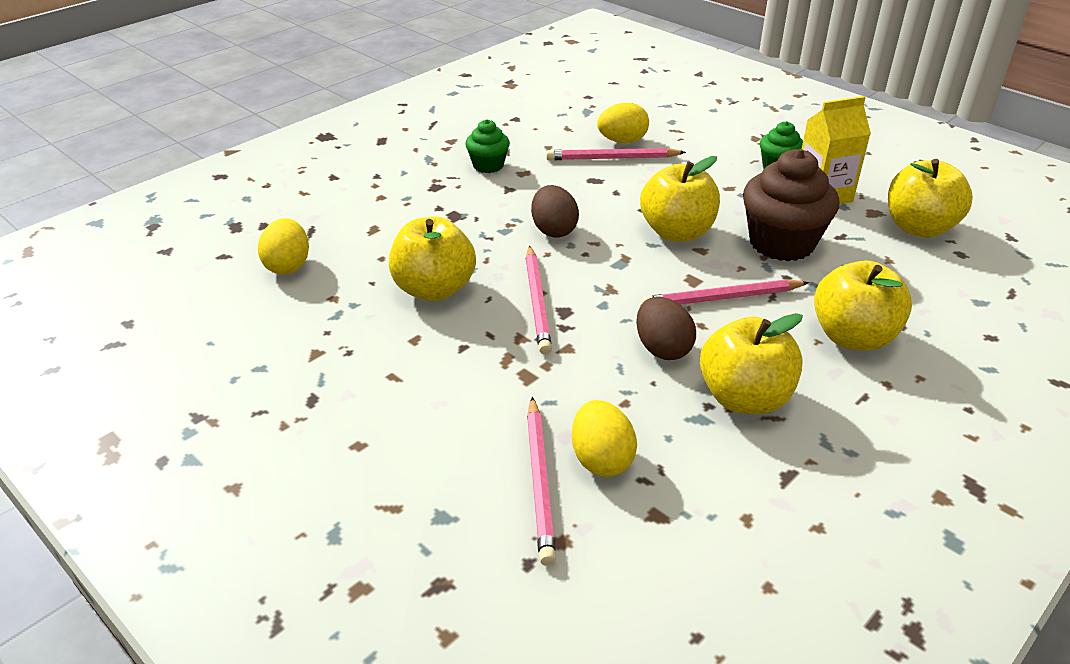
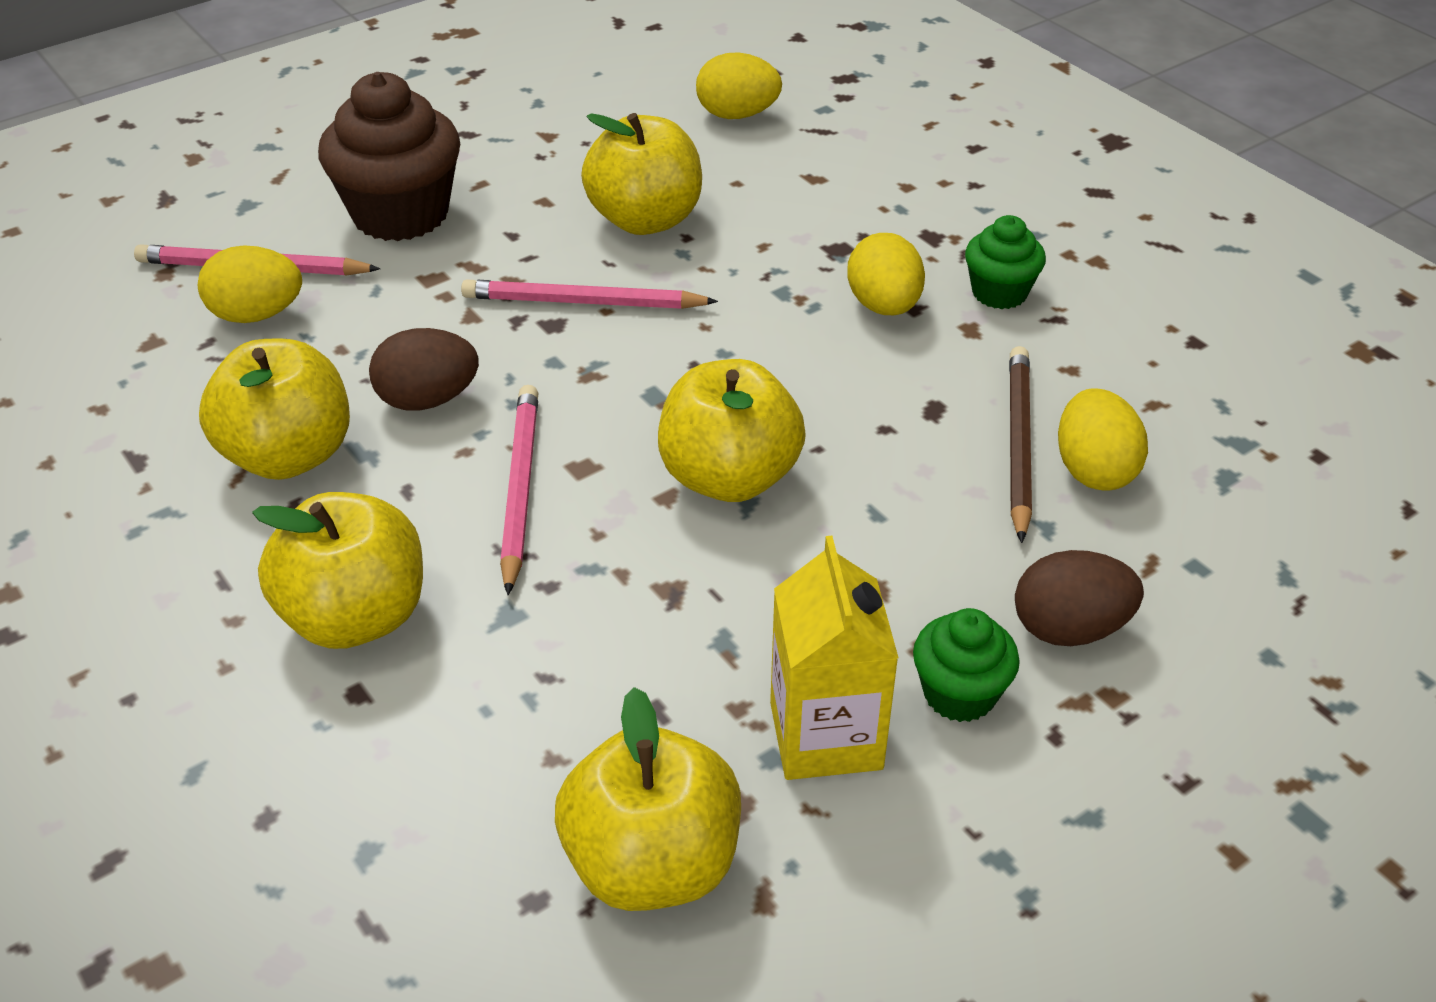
camera: 100 degrees right, 5 degrees up
(510, 197) = (884, 306): none -> yellow egg
(554, 230) = (770, 340): brown egg -> brown egg (1069, 629)
(612, 158) = (1018, 444): pink pencil -> brown pencil
(781, 243) = (656, 609): brown cupcake -> brown cupcake (400, 214)

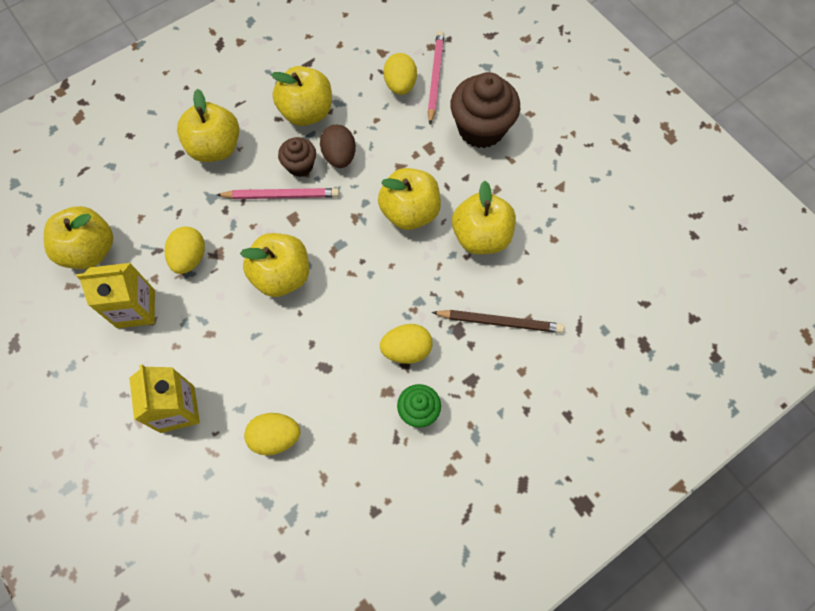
camera: 90 degrees right, 25 degrees up
(442, 461) = (300, 166): none -> brown cupcake
(584, 302) = (410, 212): pink pencil -> yellow apple
(737, 115) = (591, 281): yellow egg -> yellow egg (190, 258)
(959, 694) = (149, 360): green cupcake -> none
(1018, 444) = (296, 404): brown pencil -> brown pencil (499, 322)
(1069, 629) = (177, 409): brown egg -> yellow carton

